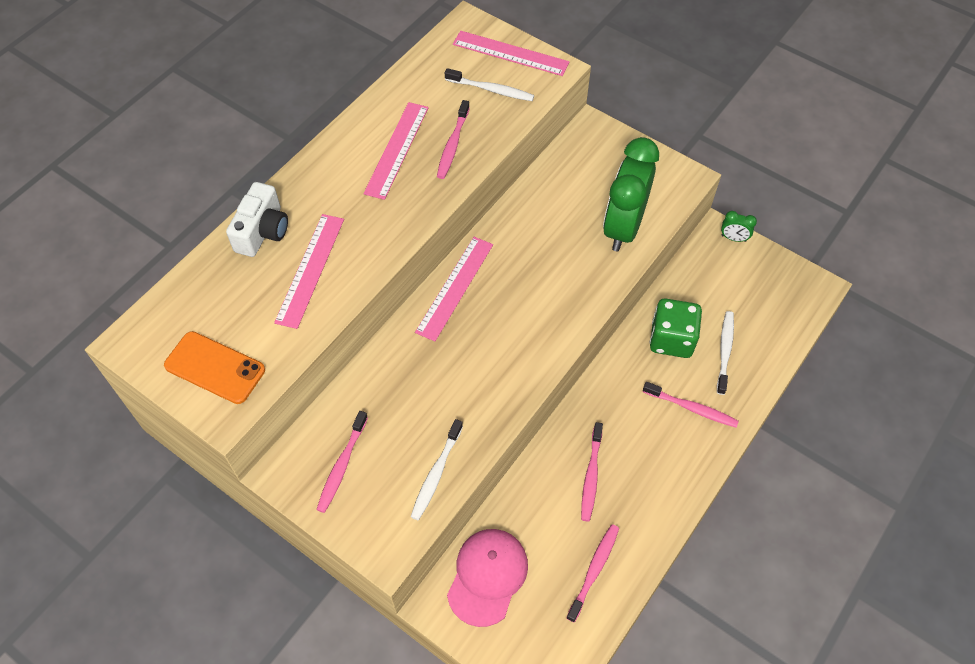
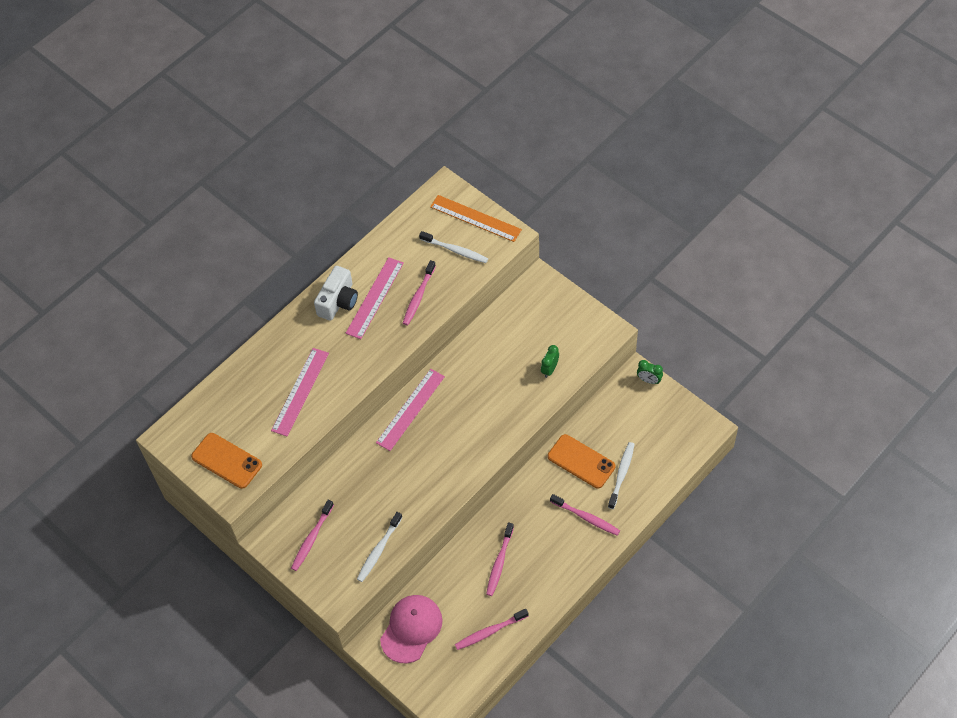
camera: 10 degrees right, 0 degrees up
(262, 231) = (267, 358): white camera -> white camera (338, 301)
(510, 53) = (475, 218): pink ruler -> orange ruler
(594, 570) = (490, 632): pink toothbrush -> pink toothbrush turned 150 degrees counterclockwise
(623, 227) = (549, 369): green clock -> green clock, size x0.40
(671, 339) = (581, 461): green dice -> orange phone

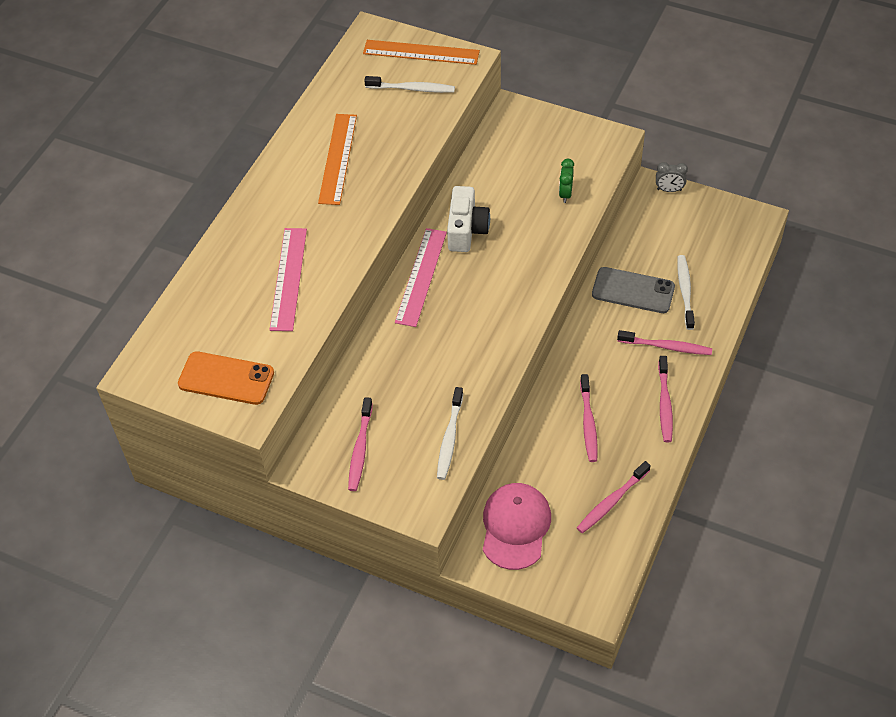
camera: 20 degrees left, 5 degrees down
(338, 301) = (295, 173): white camera -> white camera (466, 230)
(375, 298) = (338, 158): pink ruler -> orange ruler
(418, 296) = (390, 145): pink toothbrush -> pink toothbrush (664, 404)
(581, 461) = (633, 291): orange phone -> grey phone
(649, 380) = (669, 190): green clock -> grey clock

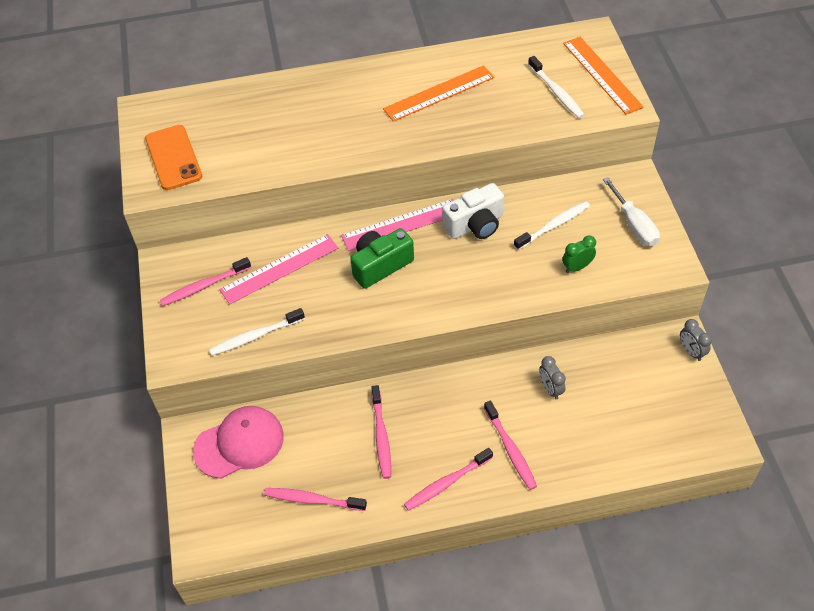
camera: 55 degrees right, 0 degrees up
(288, 278) = (294, 136): pink ruler -> pink ruler (279, 268)
(451, 313) = (380, 265): none -> green camera
(556, 137) = (634, 225): none -> white screwdriver
(588, 423) = (381, 436): pink toothbrush -> pink toothbrush turned 60 degrees counterclockwise
(633, 291) = (550, 389): grey phone -> grey clock
(685, 291) = (585, 429): white toothbrush -> white toothbrush (553, 225)

